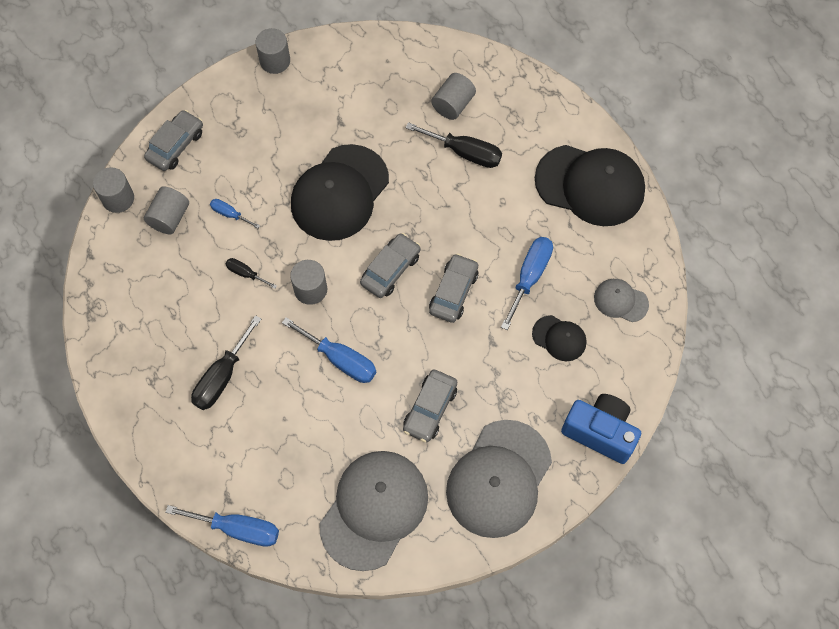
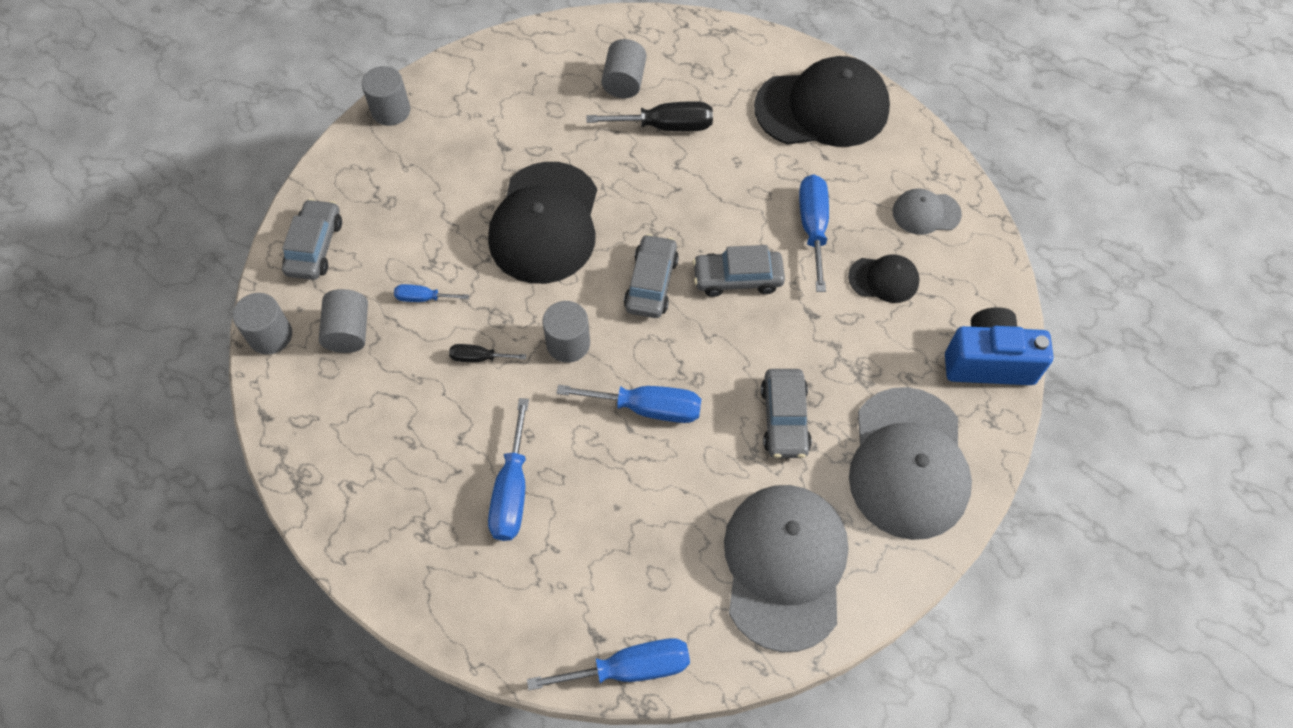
camera: 25 degrees left, 5 degrees down
(222, 376) = (512, 490): black screwdriver -> blue screwdriver
(453, 292) = (737, 278): grey car -> grey car turned 90 degrees counterclockwise

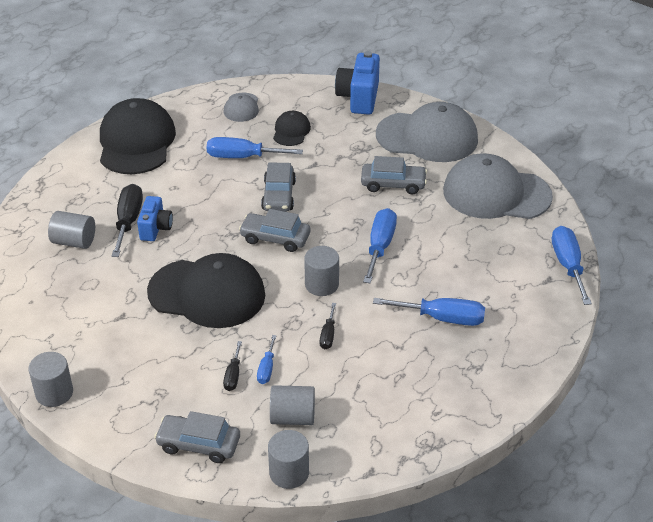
camera: 85 degrees left, 20 degrees down
(413, 266) = (233, 375): none -> black screwdriver
(656, 155) = (155, 228): none -> blue camera

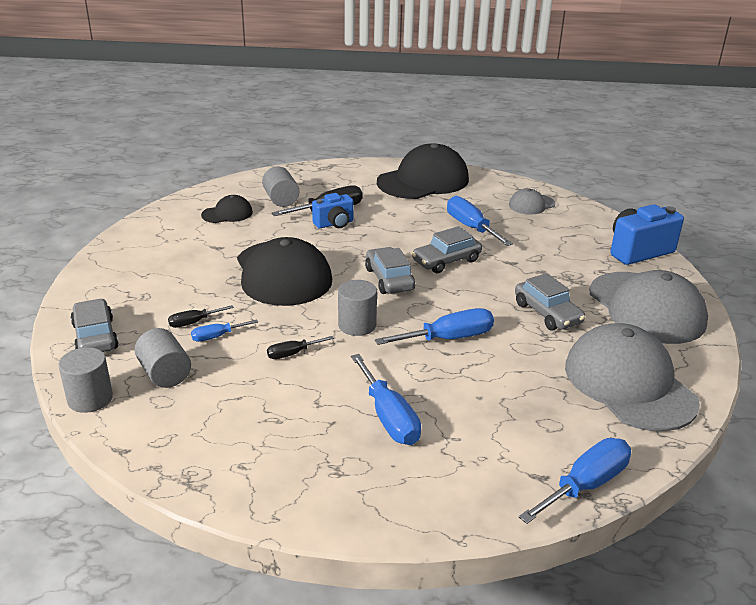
camera: 55 degrees right, 10 degrees down
(54, 393) = (109, 252): grey cylinder -> none
(291, 131) = (538, 236): black cap -> black cap (227, 214)

